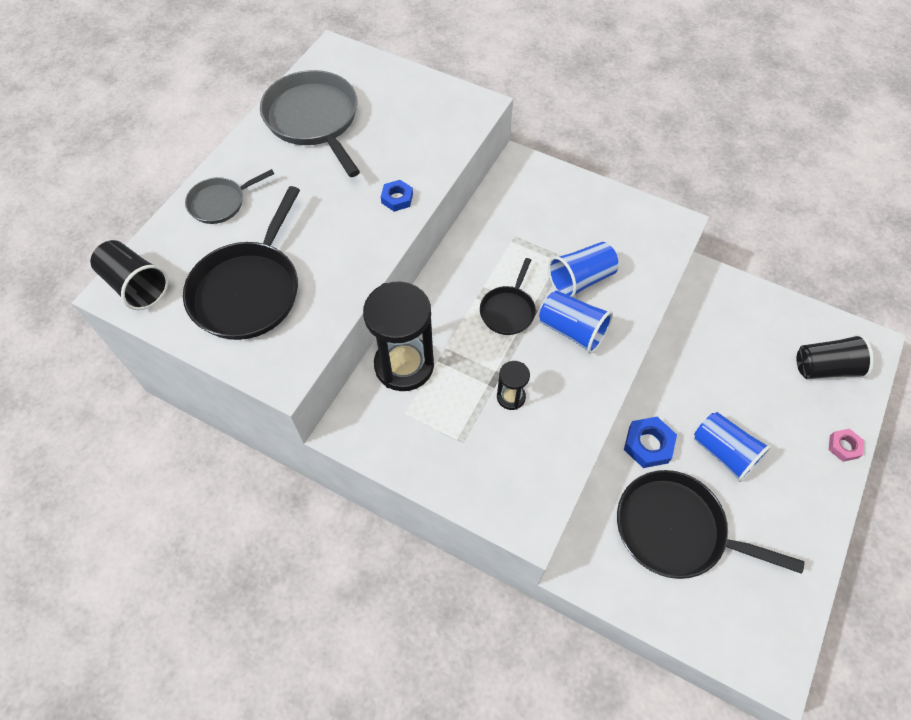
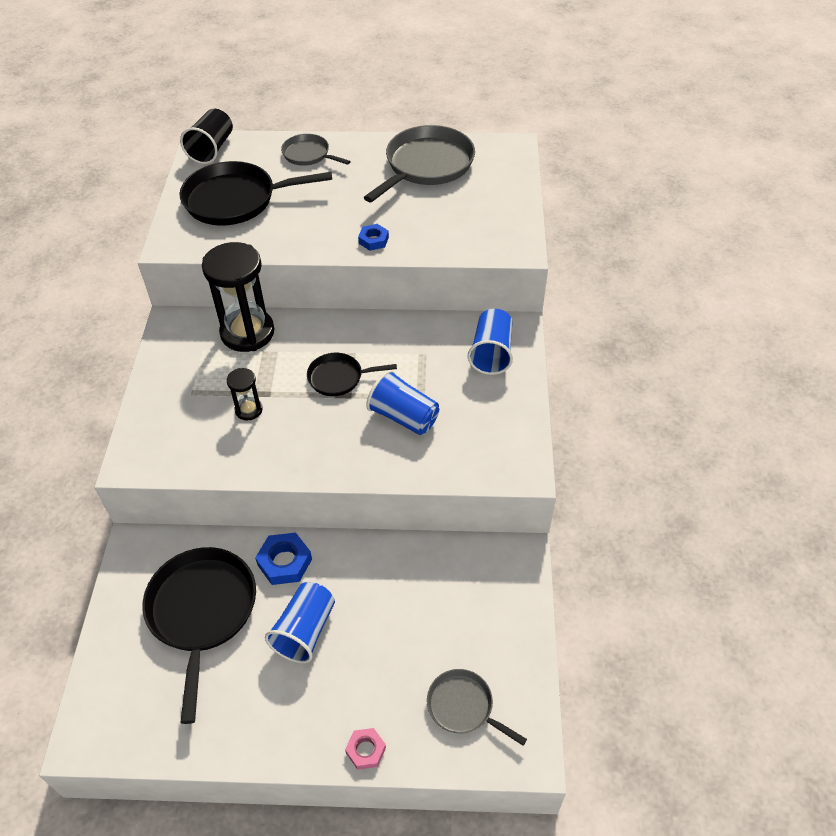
camera: 65 degrees right, 10 degrees down
(572, 330) = (341, 429): blue cup -> blue cup (491, 353)
(825, 368) = (463, 706): black cup -> grey pan

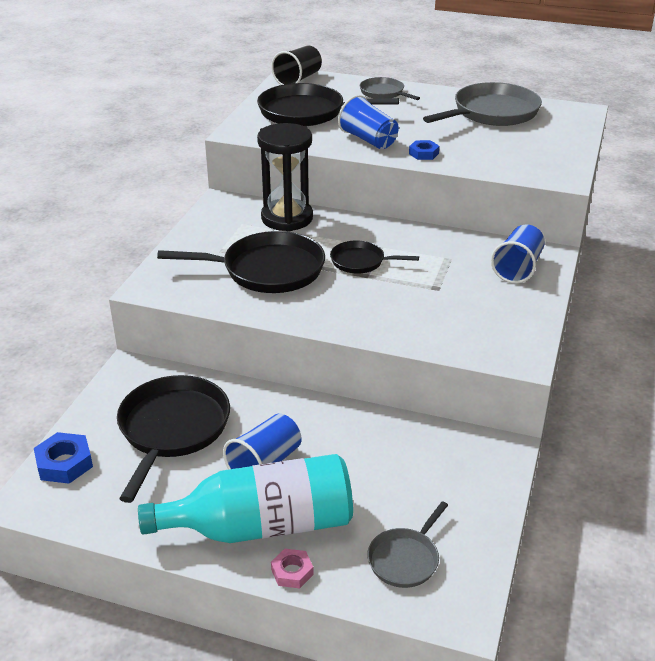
camera: 15 degrees right, 15 degrees down
(248, 410) = (268, 270): black hourglass -> black pan
(285, 562) = (264, 408): blue nut -> blue nut (64, 463)
(323, 705) = (262, 526): none -> turquoise bottle
(404, 417) = (414, 299): blue cup -> blue cup (368, 140)
(463, 706) = (405, 559): grey pan -> grey pan turned 105 degrees counterclockwise

